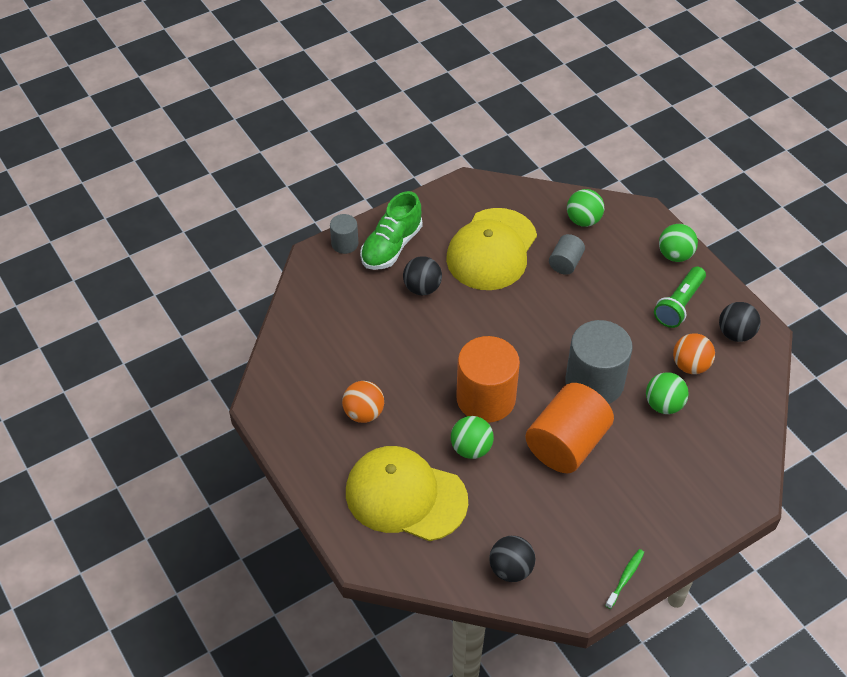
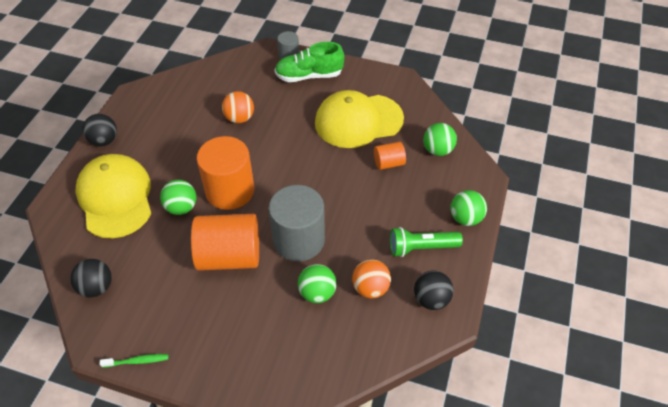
camera: 50 degrees right, 0 degrees up
(364, 413) = (165, 140): orange ball -> orange ball (239, 118)
(422, 288) = (291, 108): black ball -> black ball (104, 141)
(565, 263) = (388, 163): grey cylinder -> orange cylinder

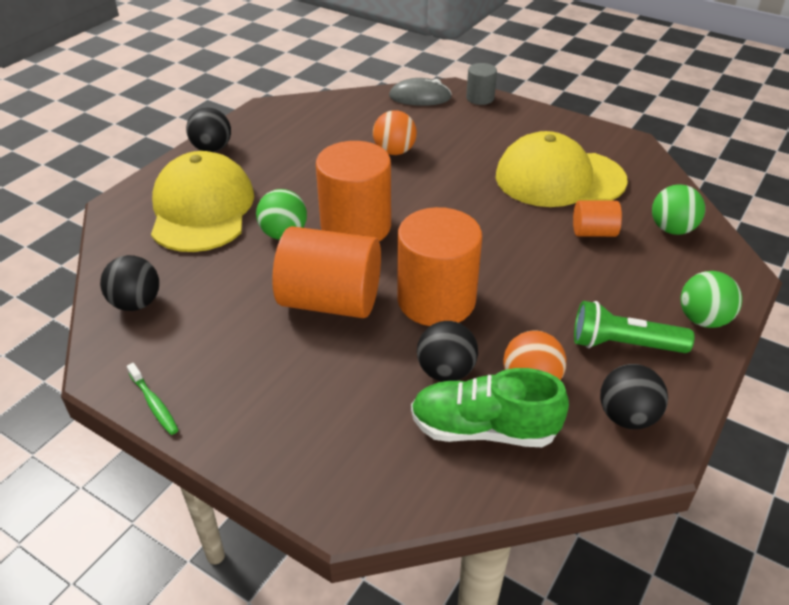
camera: 15 degrees right, 10 degrees down
(137, 361) = (154, 404): green toothbrush -> green toothbrush turned 45 degrees clockwise
(245, 62) = (420, 97): none -> grey mouse
(299, 240) = (436, 300): grey cylinder -> orange cylinder
(309, 76) = (501, 121): green shoe -> green shoe (483, 429)
(317, 293) = (446, 371): green ball -> black ball

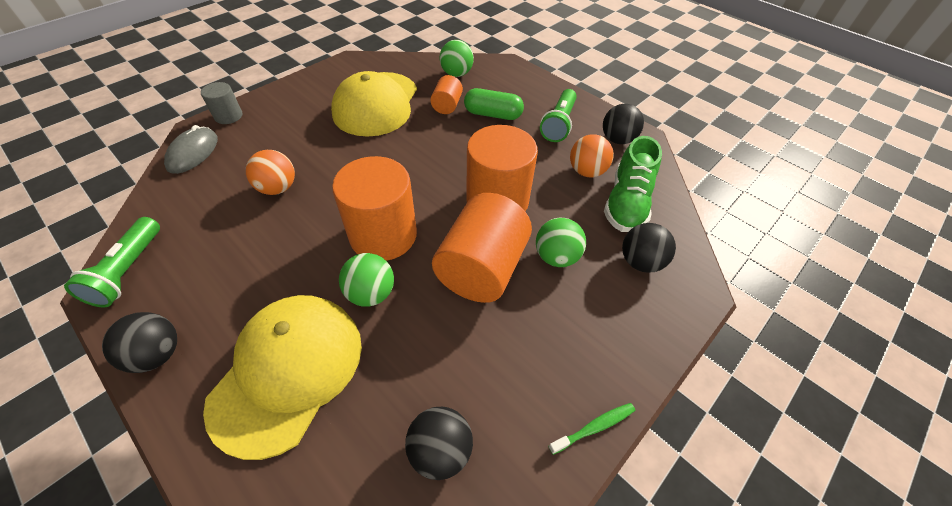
camera: 80 degrees left, 10 degrees up
(202, 209) = (288, 371): yellow cap -> yellow cap turned 105 degrees clockwise
(281, 113) = (128, 271): none -> green flashlight
(446, 371) = (573, 211): black ball -> black ball (640, 262)
(602, 275) = (493, 114): none -> green capsule
(703, 319) = (542, 89): green ball -> green ball (556, 257)

